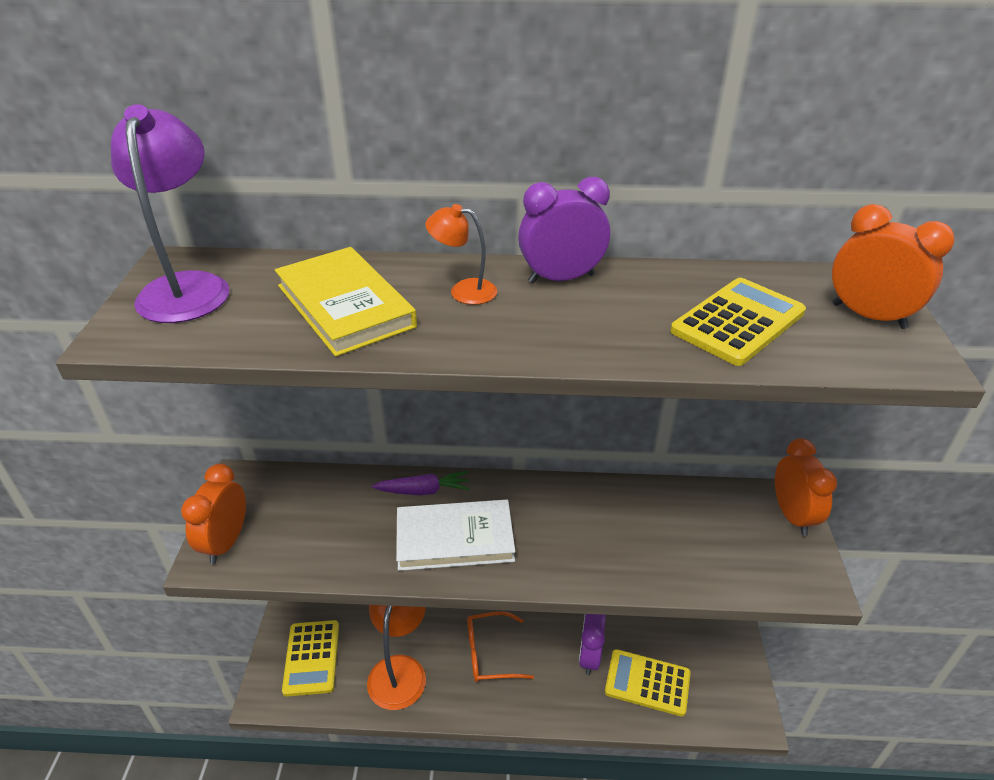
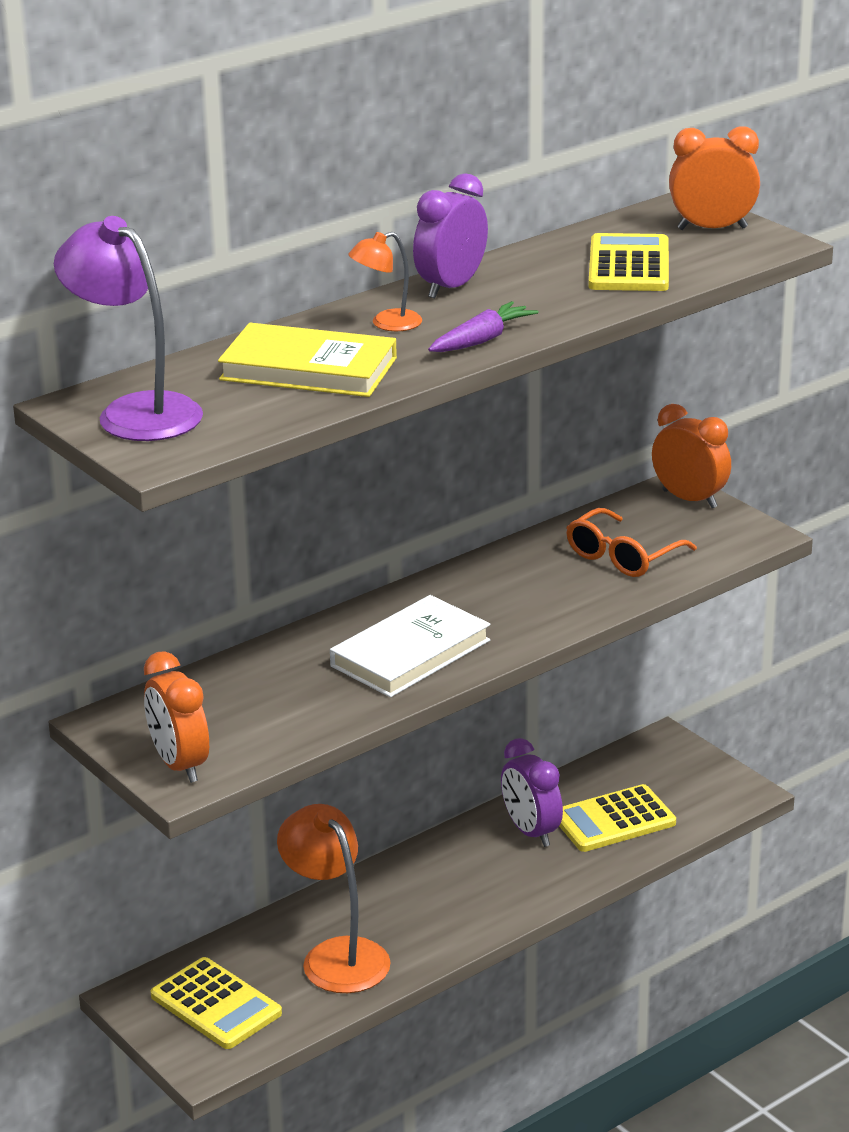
camera: 40 degrees left, 10 degrees down
(423, 491) = (324, 637): purple carrot -> purple carrot (482, 340)
(489, 654) = (421, 888): orange glasses -> orange glasses (622, 557)

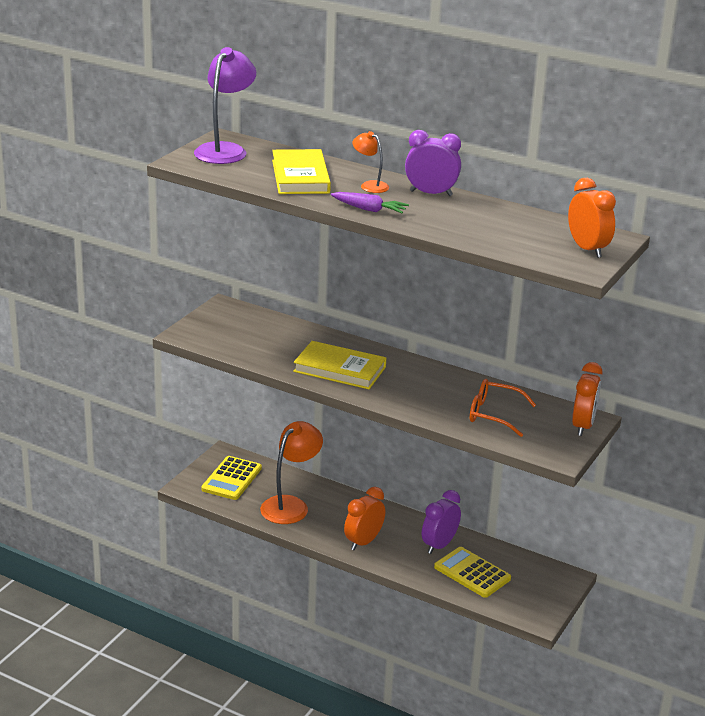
camera: 65 degrees right, 0 degrees up
(179, 765) = (198, 330): orange clock -> orange clock (363, 542)
(410, 653) = (339, 369): white book -> yellow book
(628, 265) = (506, 233): yellow calculator -> none

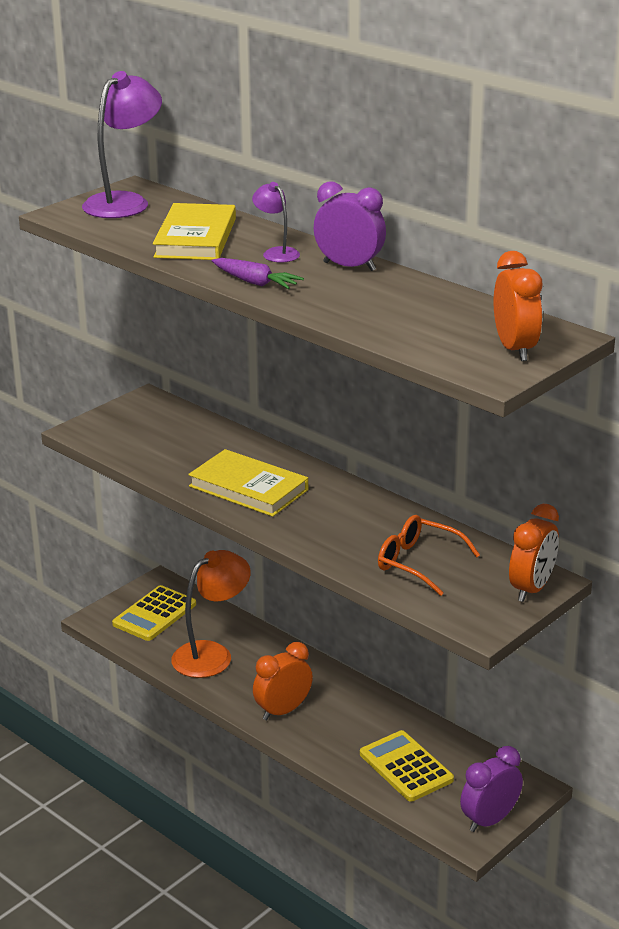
camera: 15 degrees right, 0 degrees up
(370, 185) = (276, 253): orange lamp -> purple lamp
(439, 545) = (377, 725): purple clock -> purple clock (489, 820)

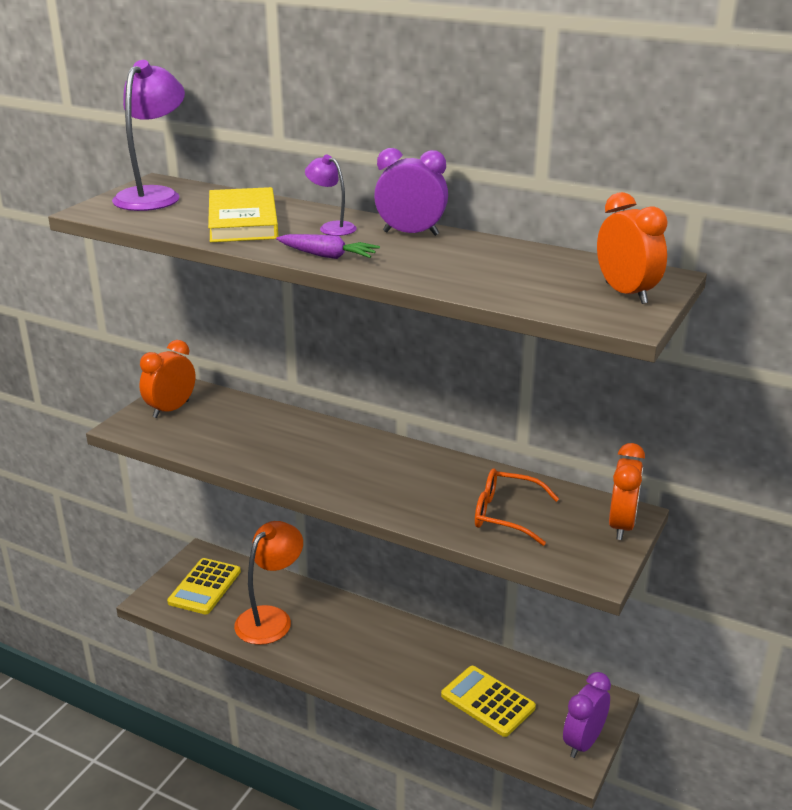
camera: 15 degrees left, 0 degrees up
(248, 488) = (311, 462): yellow book -> none
(283, 711) = (355, 664): orange clock -> orange clock (171, 409)

